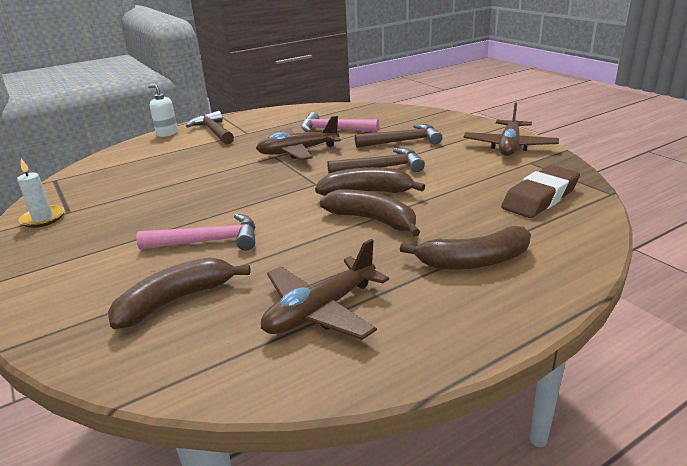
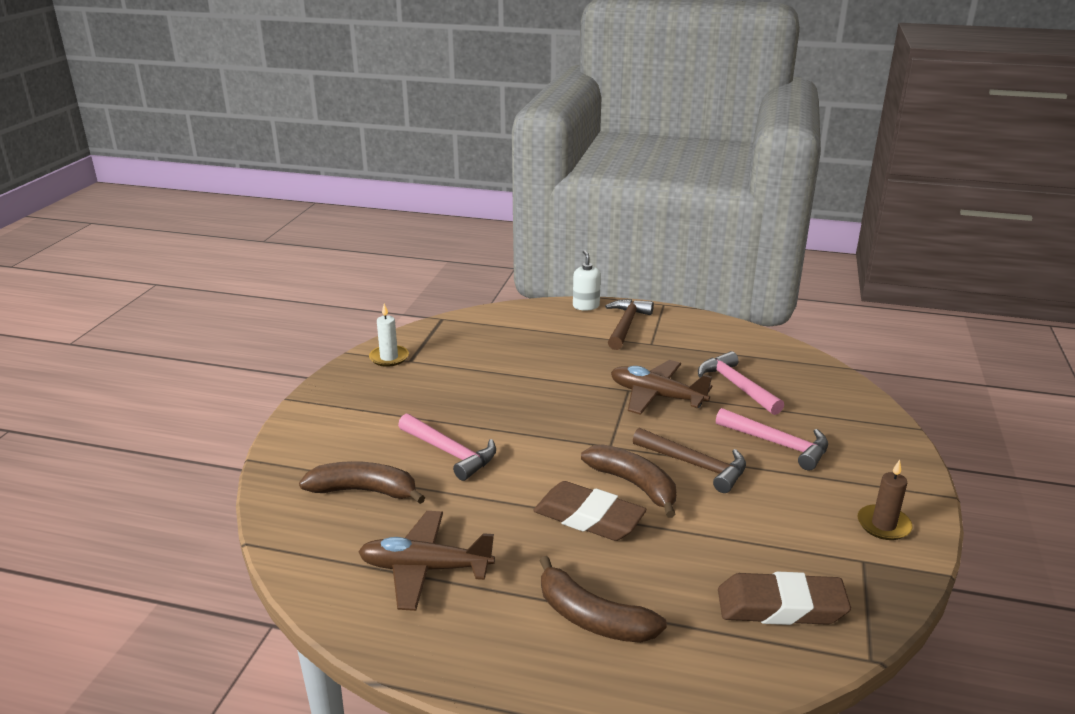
camera: 45 degrees right, 0 degrees up
(373, 220) = (588, 518): brown banana -> brown eraser
(403, 141) = (778, 444): brown hammer -> pink hammer
(509, 146) = (883, 525): brown plane -> brown candle

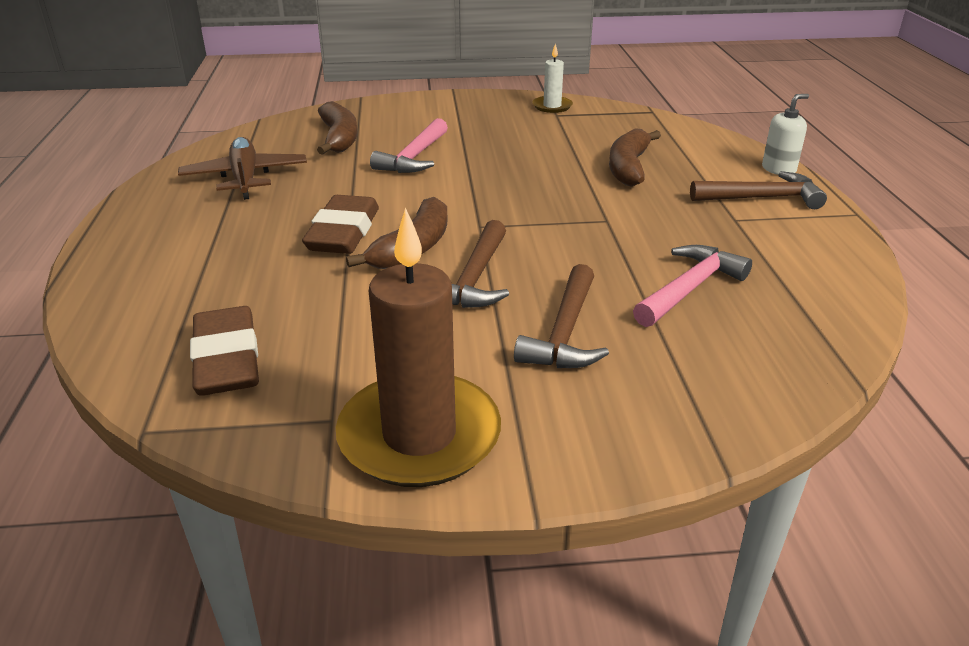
camera: 70 degrees right, 5 degrees up
(592, 618) = (194, 255): brown banana -> brown banana (628, 167)
(656, 396) = (608, 238): brown plane -> none
(778, 444) = (565, 333): pink hammer -> brown hammer
(883, 525) = (419, 435): brown candle -> brown candle, size x2.06

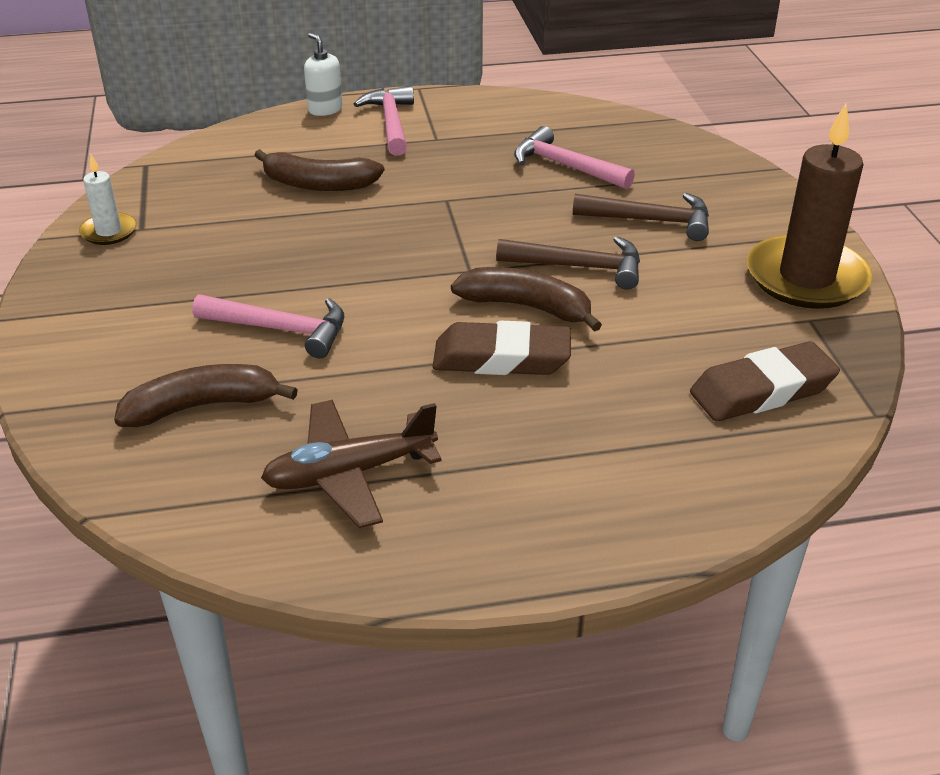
camera: 95 degrees left, 5 degrees up
(762, 198) = (391, 123): brown hammer -> pink hammer

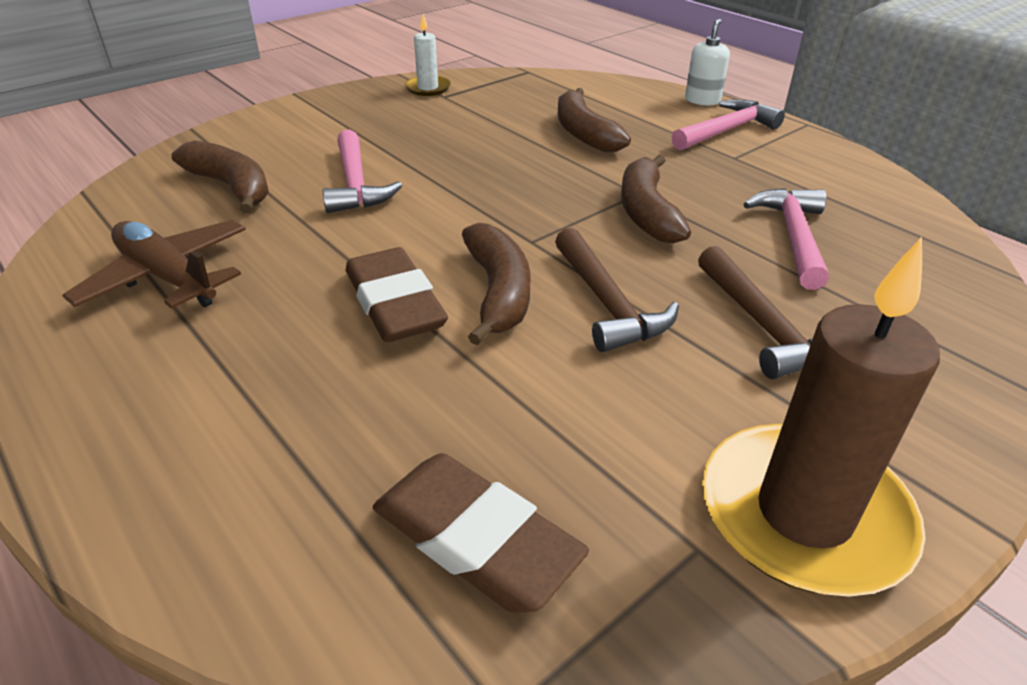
camera: 60 degrees right, 0 degrees up
(478, 206) = (646, 212): none -> brown banana

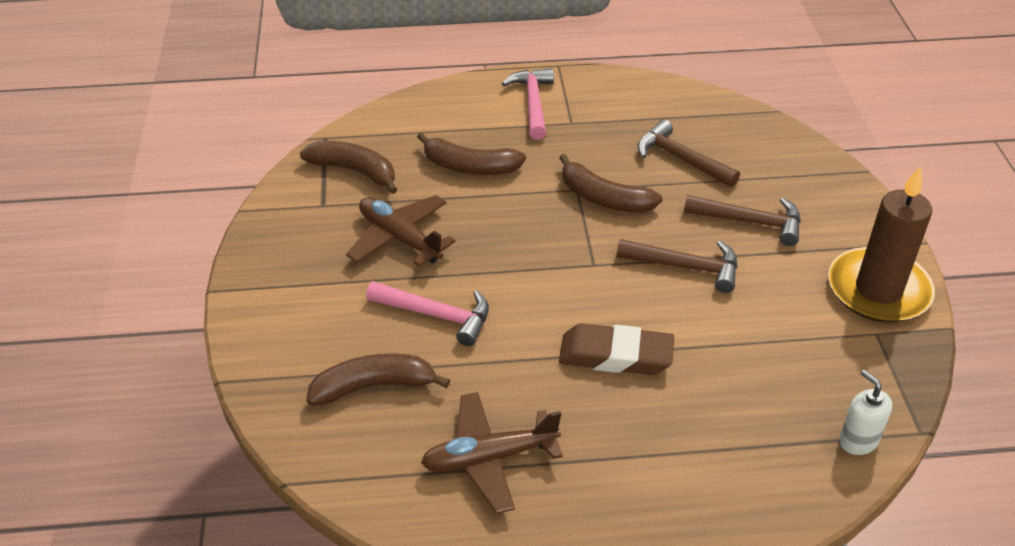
camera: 55 degrees left, 5 degrees up
(428, 88) = (296, 207): white candle -> none
(442, 136) = (400, 238): none -> brown plane
(475, 540) = (828, 402): brown eraser -> none
(498, 292) = (639, 305): brown banana -> brown banana (354, 171)
(702, 100) = (477, 85): white soap dispenser -> white soap dispenser (858, 441)
(793, 236) = (680, 159): pink hammer -> brown hammer

